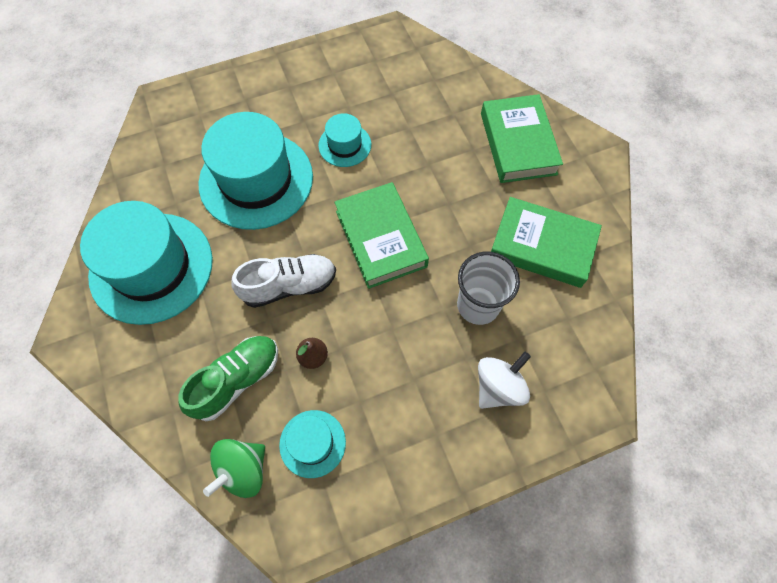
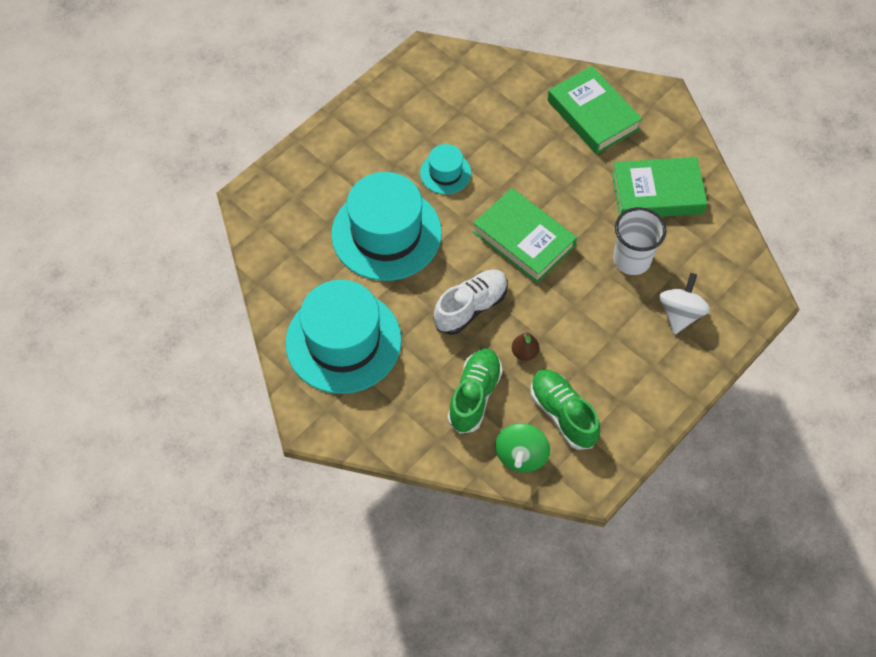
camera: 25 degrees left, 5 degrees down
(312, 443) = (562, 414): turquoise hat -> green shoe

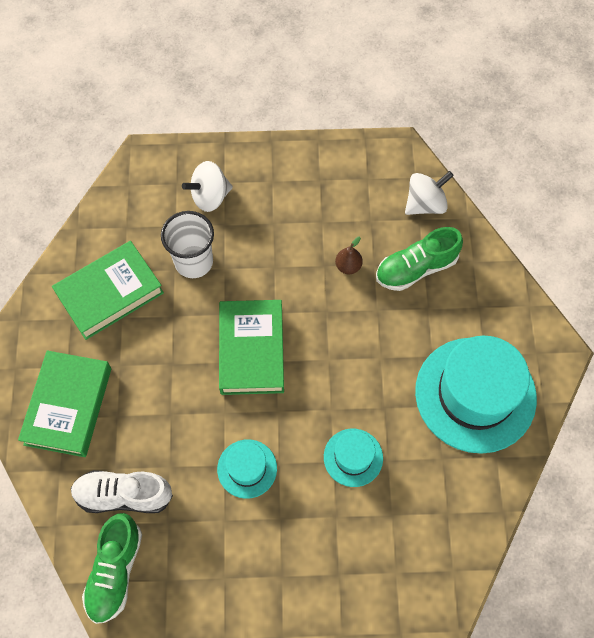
camera: 135 degrees left, 5 degrees up
(386, 233) = (353, 457): turquoise hat -> turquoise hat, size x0.48
(471, 307) = (351, 333): white shoe -> white shoe (123, 495)
(521, 456) = (425, 204): green spinning top -> white spinning top
(562, 414) = (368, 205): green shoe -> green shoe (115, 571)
(657, 193) = (110, 293): green book -> green book turned 75 degrees counterclockwise

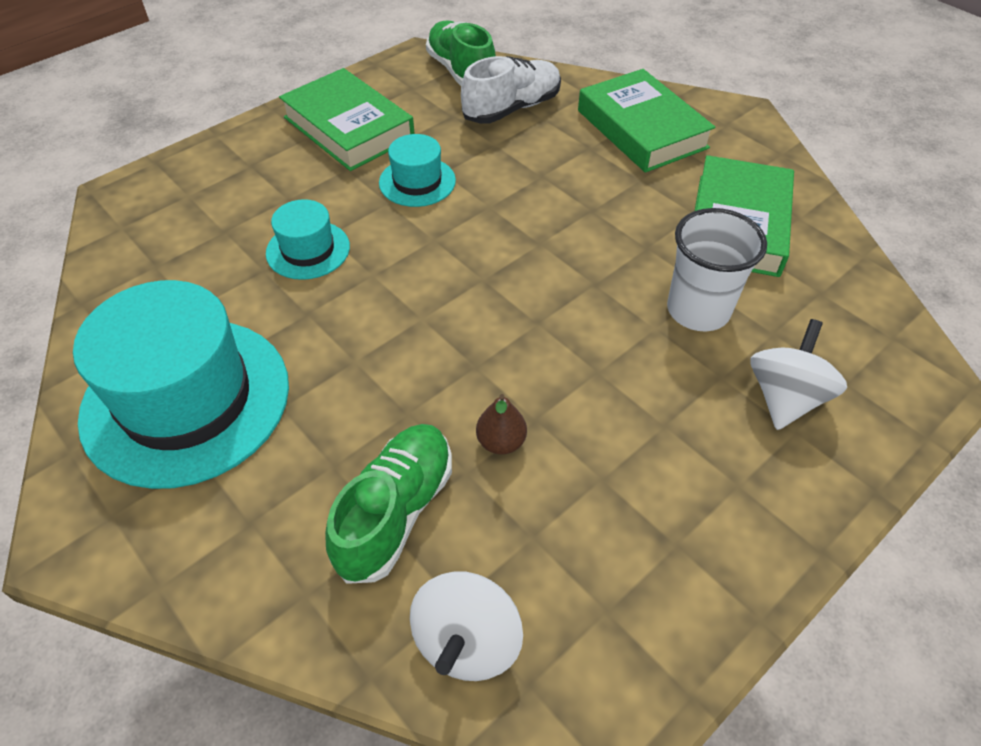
camera: 140 degrees right, 15 degrees down
(251, 350) = (523, 271): green book -> green book (349, 128)

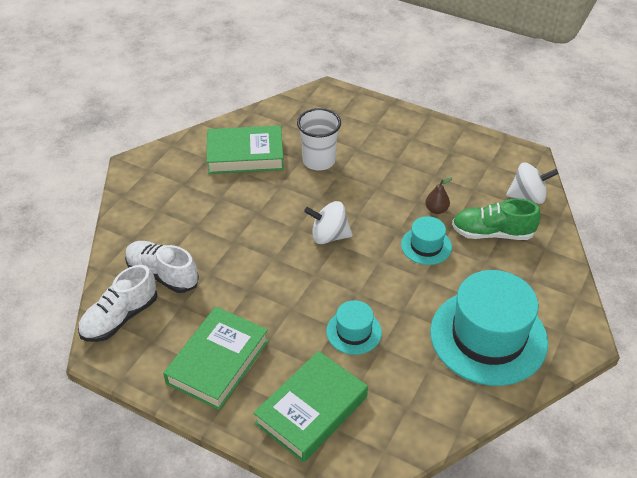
camera: 110 degrees left, 5 degrees down
(417, 182) = (265, 300): turquoise hat -> turquoise hat (426, 246)
(461, 72) = (120, 318): green shoe -> white shoe
(641, 129) = (166, 206): green book -> green book (311, 410)
(785, 397) = (358, 129): white spinning top -> white spinning top (329, 236)

